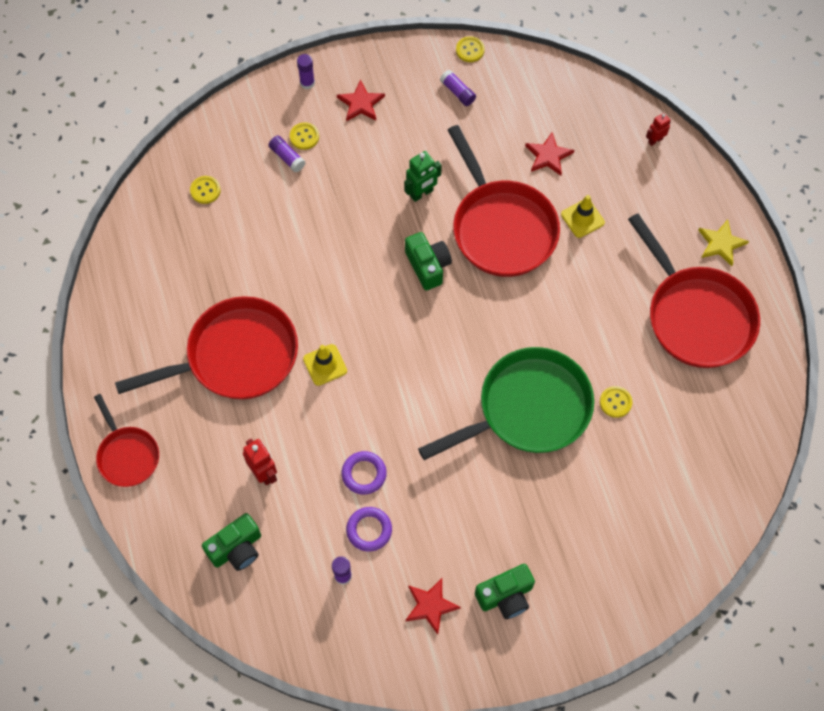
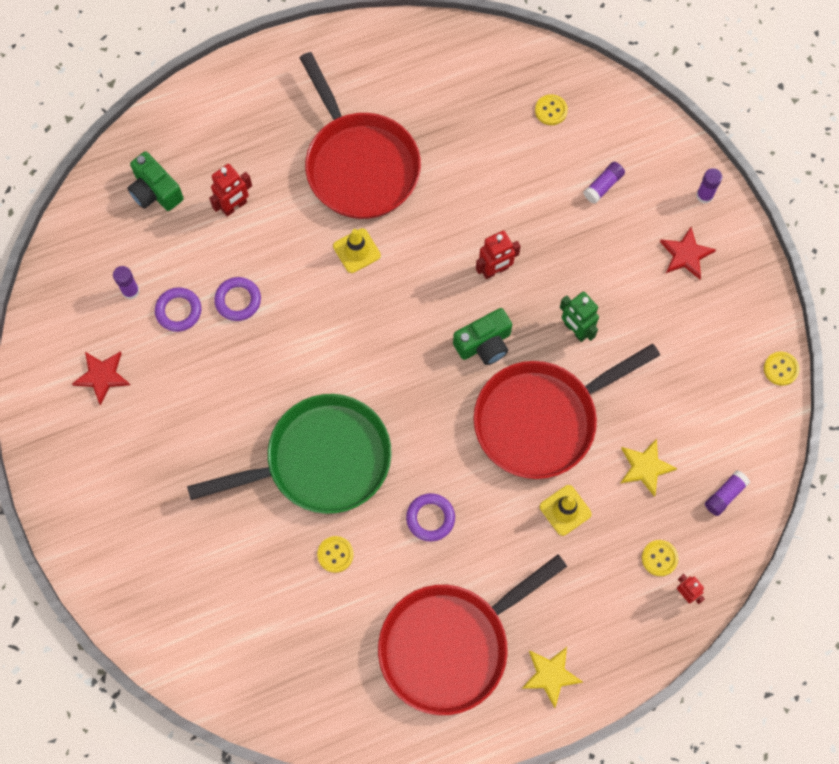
camera: 85 degrees right, 5 degrees up
(127, 455) = (246, 82): red pan -> none
(304, 137) = (632, 200): yellow button -> yellow button (659, 558)
(358, 251) = (495, 270): none -> red robot
(457, 92) = (718, 359): purple glue stick -> purple glue stick (725, 495)
(506, 596) = (113, 448): green camera -> none
(528, 409) = (321, 460): green pan -> green pan turned 75 degrees counterclockwise
(548, 156) = (645, 467): red star -> yellow star
(585, 323) = (430, 518): none -> purple ring

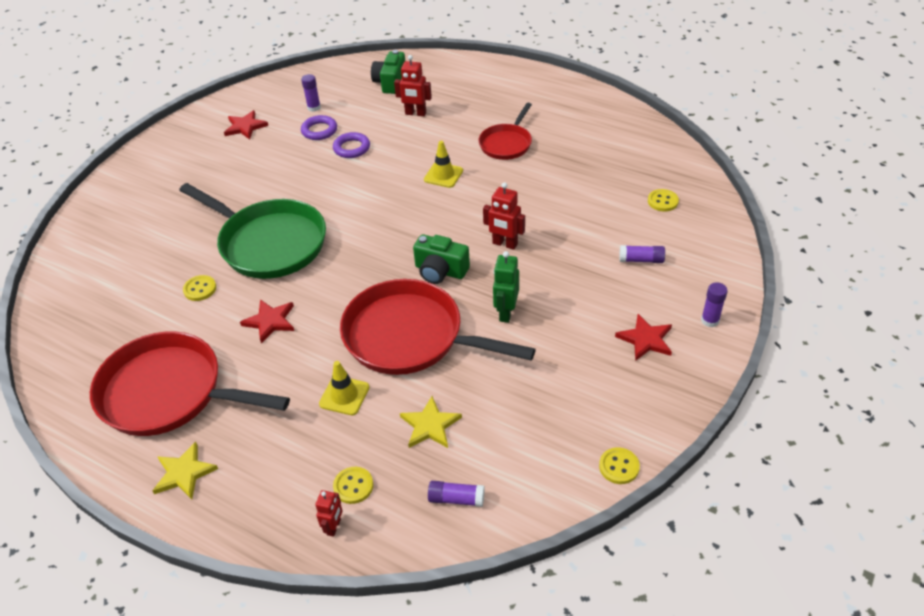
camera: 55 degrees right, 25 degrees down
(359, 165) = (506, 143): red pan -> red pan, size x0.55
(430, 518) = (270, 321): purple ring -> red star

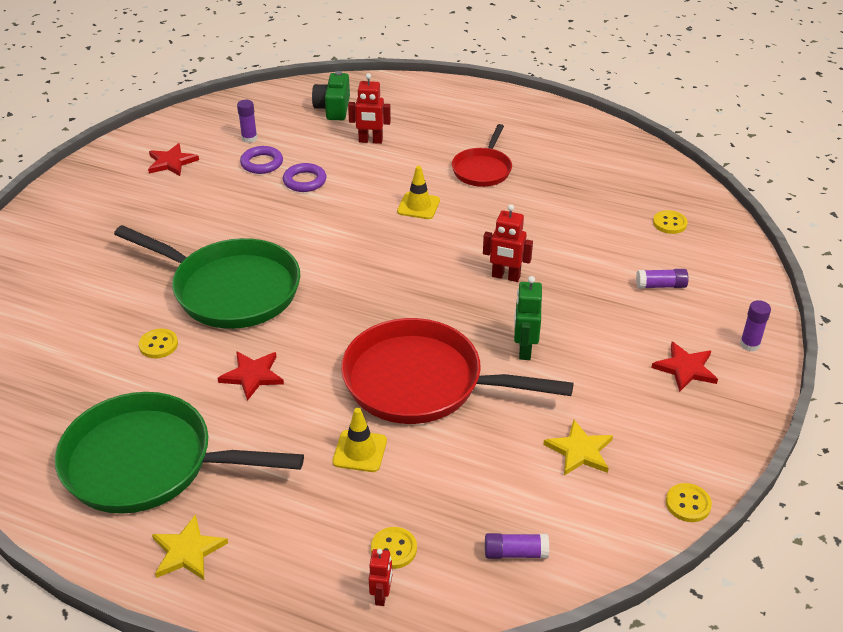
camera: 10 degrees left, 5 degrees down
(169, 393) = (147, 463): red pan -> green pan
(430, 425) = (467, 476): yellow star -> yellow star (579, 451)
(440, 271) = (439, 309): green camera -> none

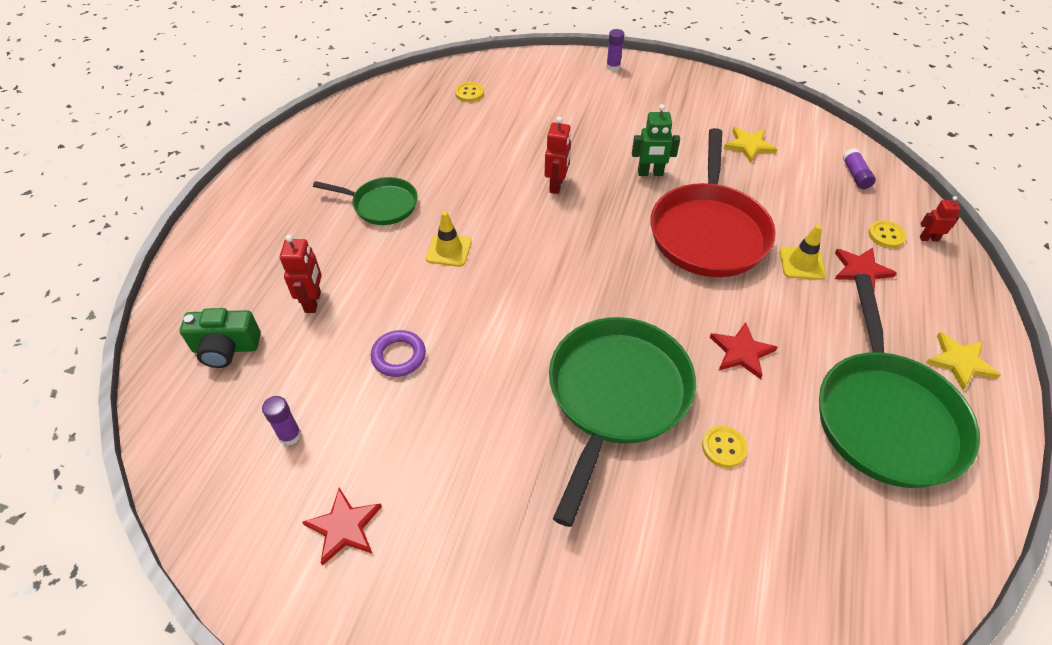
camera: 95 degrees left, 10 degrees up
(262, 163) = (355, 409): purple ring -> none
(482, 169) = (381, 205): red pan -> green pan
(660, 286) = (554, 102): purple glue stick -> none
(685, 368) = (647, 95): red star -> red star (861, 270)
(688, 504) = (775, 102): yellow button -> none

